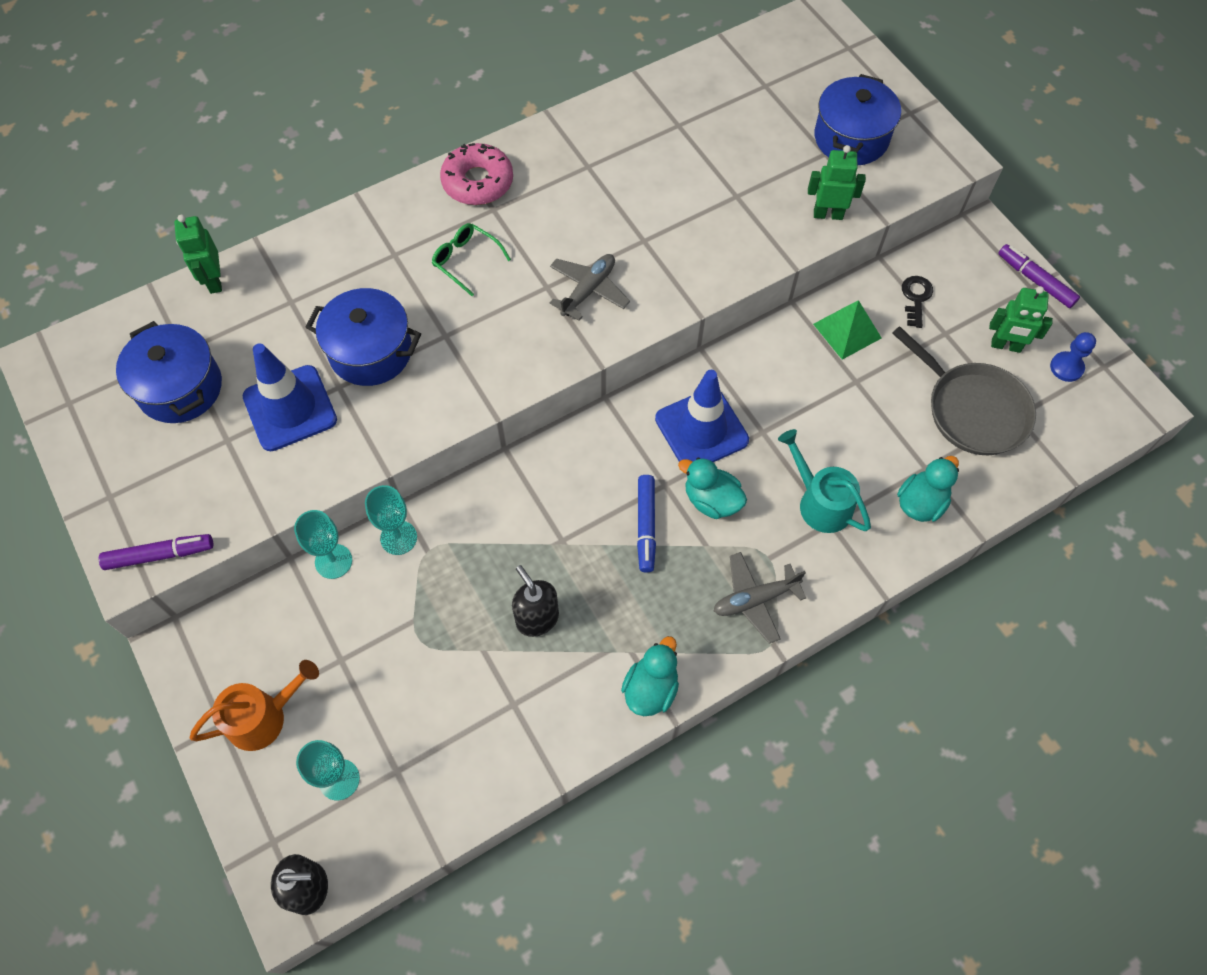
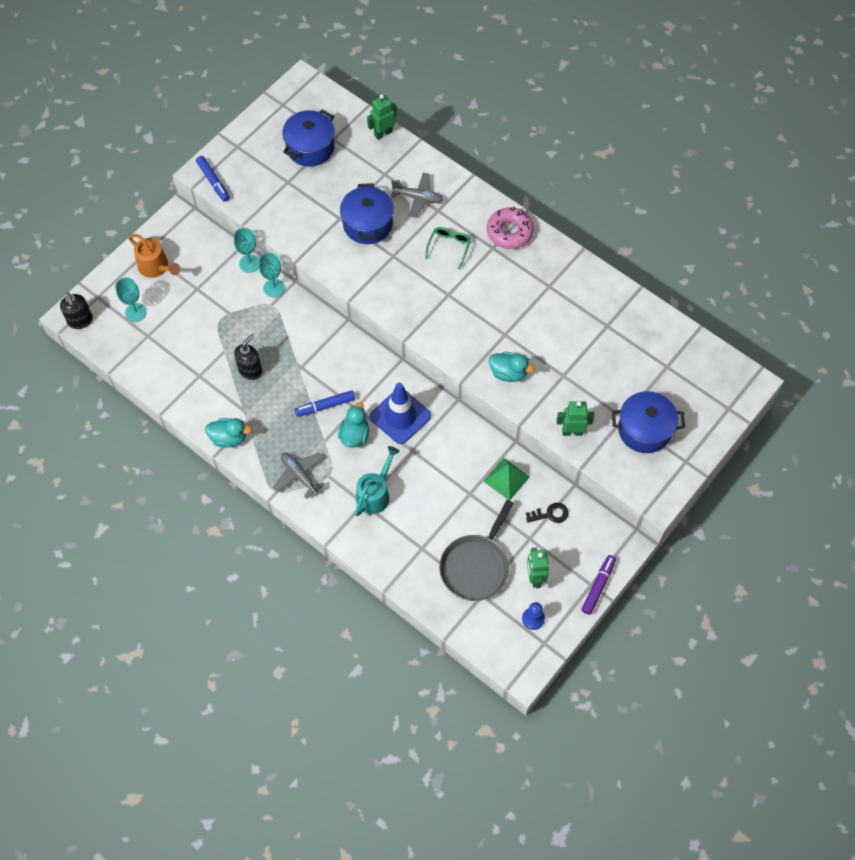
camera: 70 degrees right, 0 degrees up
(160, 555) = (213, 181): purple marker -> blue marker
(290, 408) = (317, 201): blue traffic cone -> none
(588, 290) = (455, 316): grey plane -> grey plane (418, 198)
(828, 214) = (572, 432): green robot -> green robot turned 75 degrees counterclockwise
(921, 503) = (396, 550): turquoise duck -> turquoise duck (508, 373)

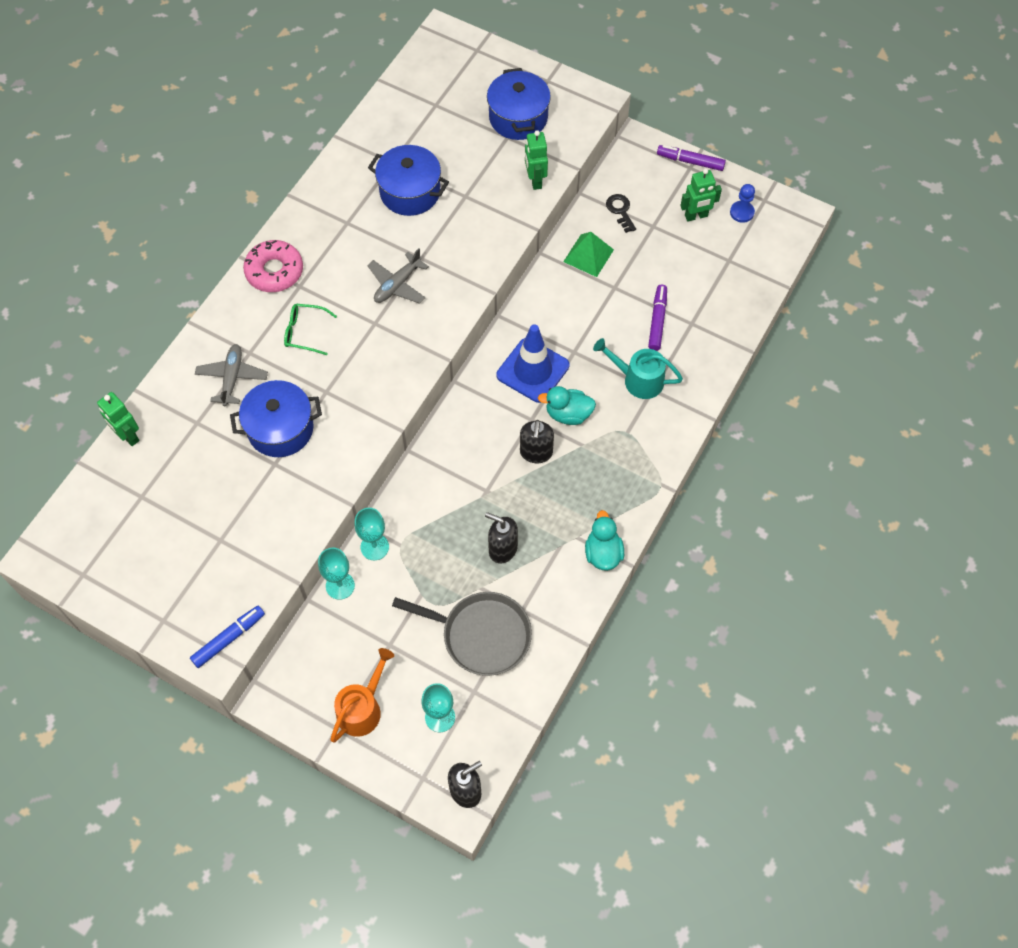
camera: 100 degrees left, 0 degrees up
(299, 475) = (634, 463): grey plane -> grey plane (397, 284)
(310, 148) = (159, 522): blue pot -> blue pot (410, 192)
(325, 406) = (536, 453): blue marker -> black soap dispenser
(429, 521) = (657, 321): none -> purple marker
(476, 567) = (699, 270): grey pan -> grey pan (482, 635)
(508, 373) = (473, 248): turquoise duck -> none

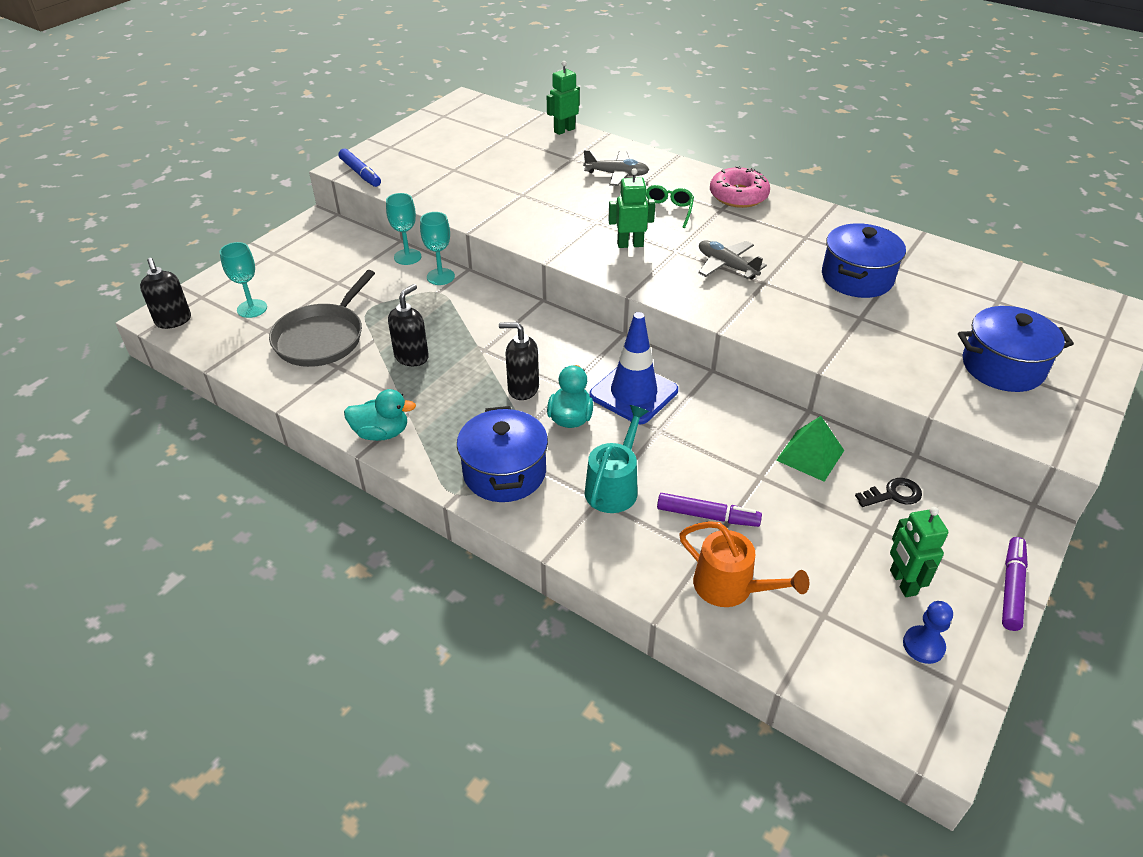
camera: 95 degrees right, 20 degrees down
(280, 429) = (558, 197): blue pot -> blue pot (504, 472)
(362, 708) = (284, 266): orange watering can -> orange watering can (730, 587)
(535, 180) = (899, 375): green robot -> green robot (630, 244)

